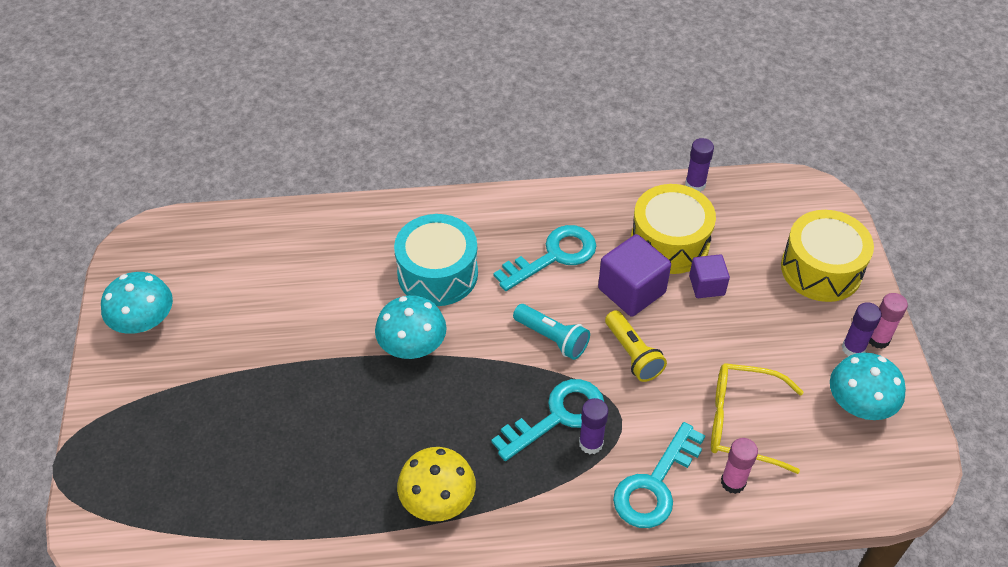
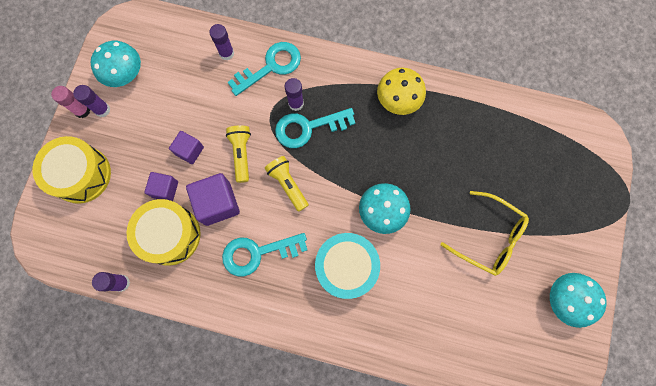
camera: 160 degrees left, 25 degrees up
(552, 338) = (288, 184): turquoise flashlight -> yellow flashlight
(704, 337) = (189, 151): none -> purple cube
(733, 482) = (226, 53): pink glue stick -> purple glue stick
(742, 423) = (200, 86): yellow glasses -> yellow glasses (489, 237)

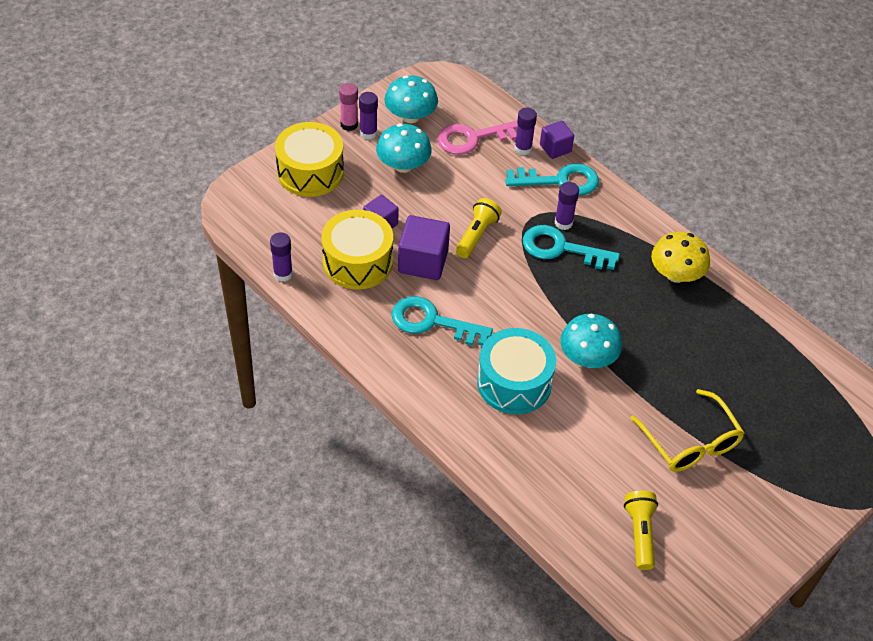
camera: 30 degrees right, 25 degrees down
(185, 65) = (474, 138): none -> pink key
(189, 151) = (427, 206): purple cube -> purple cube (555, 148)
(288, 184) = (505, 283): yellow flashlight -> yellow flashlight (640, 534)
(565, 299) = (739, 545): turquoise mushroom -> turquoise mushroom (403, 165)

